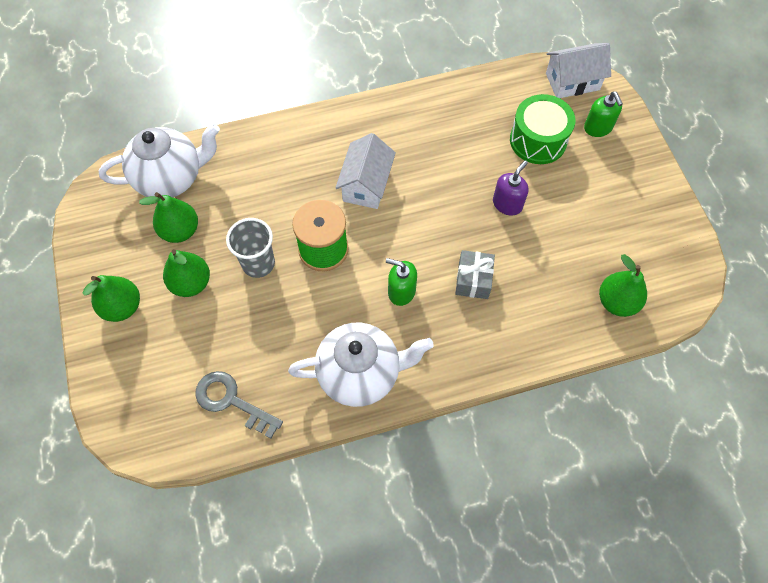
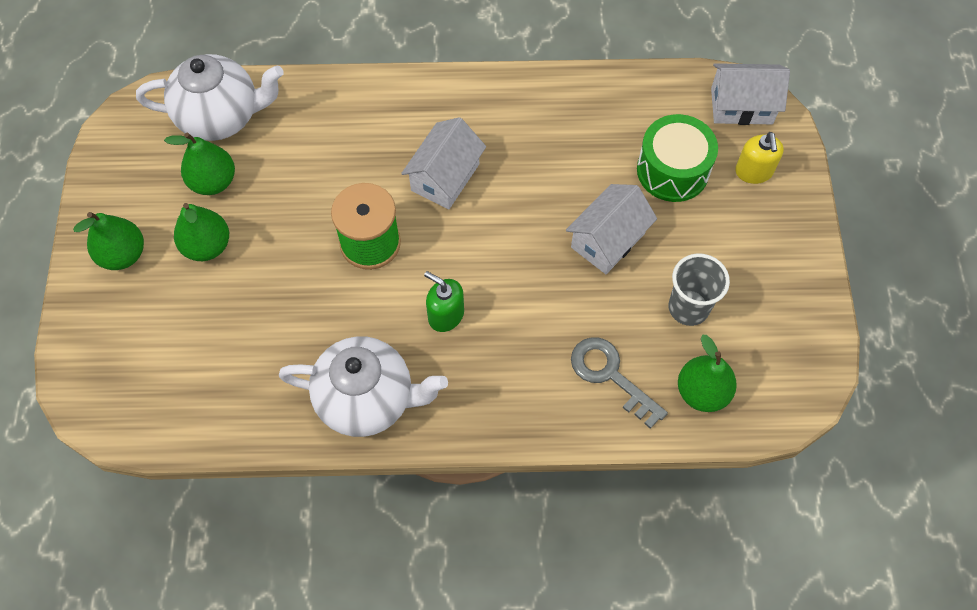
camera: 15 degrees right, 0 degrees up
(232, 401) = (212, 393): grey key -> grey key (610, 376)
(258, 263) = (290, 241): grey cup -> grey cup (688, 308)
(473, 280) = (535, 322): grey gift -> none
(507, 204) = (608, 240): purple soap dispenser -> white house
(598, 128) = (754, 171): green soap dispenser -> yellow soap dispenser

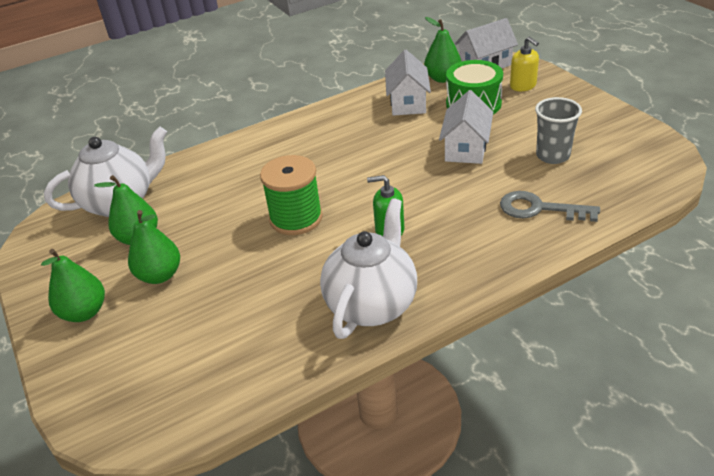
camera: 25 degrees left, 25 degrees down
(368, 399) = (372, 304): white teapot -> white teapot turned 45 degrees counterclockwise
(445, 177) = (323, 165): white house -> white house (408, 102)
(702, 392) = (608, 189): green pear -> green pear (442, 78)

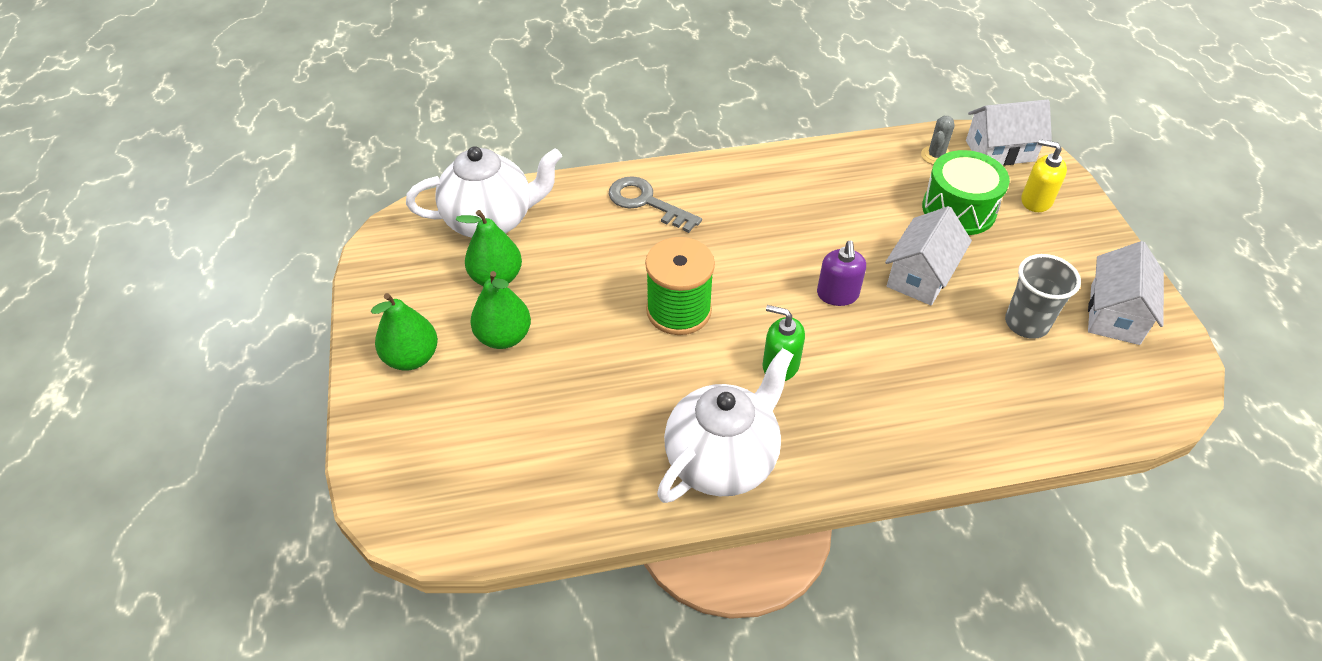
camera: 15 degrees right, 10 degrees up
(408, 102) = (876, 181): white house -> white house (1114, 314)
(412, 175) = (837, 294): none -> purple soap dispenser
(442, 78) = (936, 156): green pear -> grey cactus
(523, 86) = (1036, 200): yellow soap dispenser -> yellow soap dispenser turned 135 degrees clockwise
(539, 209) = (974, 397): grey key -> grey key (646, 202)

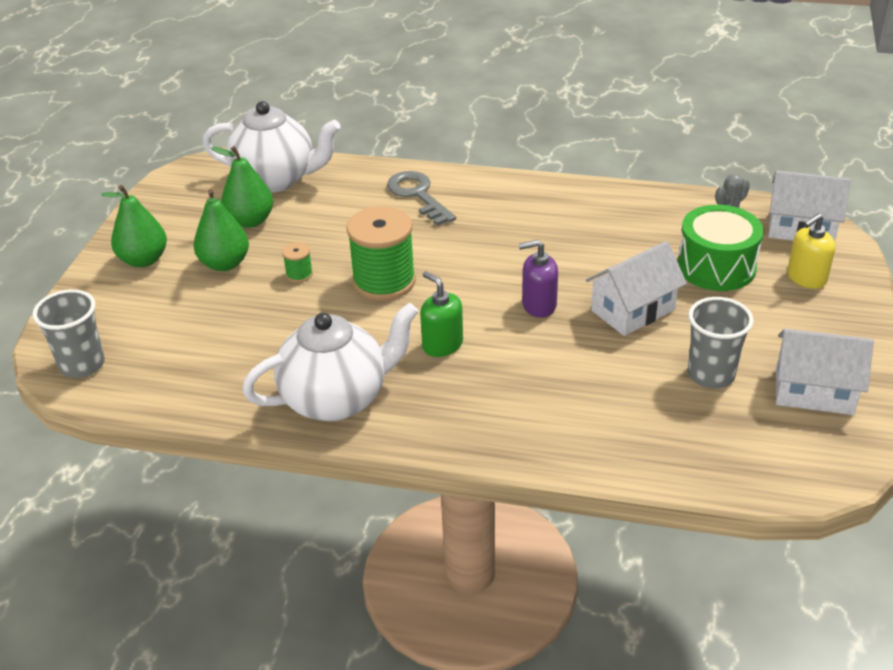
camera: 25 degrees right, 10 degrees down
(430, 509) = (82, 365): none -> grey cup
(589, 327) = (299, 274): none -> green spool
(837, 294) = (538, 305): purple soap dispenser -> purple soap dispenser turned 60 degrees clockwise
(1036, 200) = (806, 278): yellow soap dispenser -> yellow soap dispenser turned 90 degrees counterclockwise
(1114, 314) = (814, 391): white house -> white house turned 60 degrees clockwise

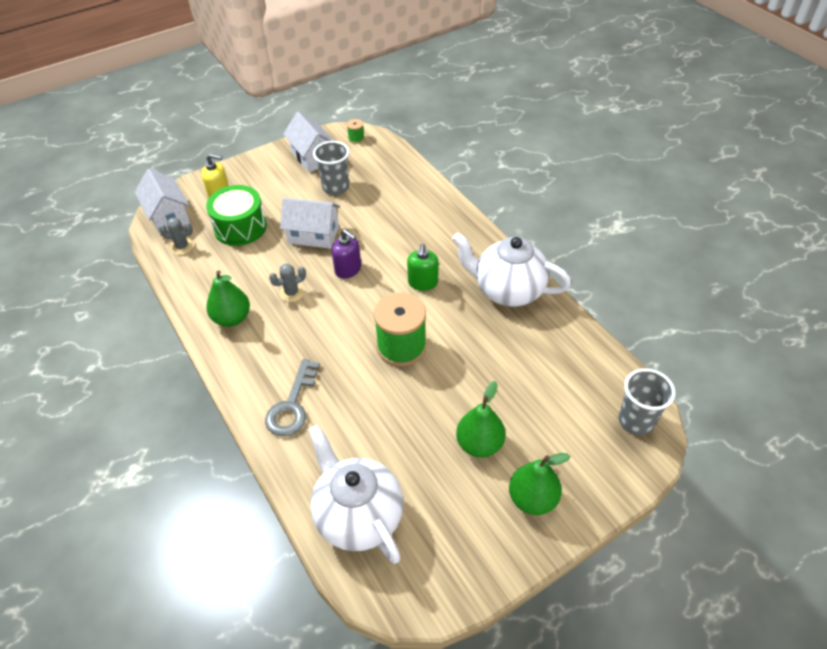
camera: 135 degrees left, 10 degrees up
(250, 221) = (423, 478): green pear -> green pear (232, 318)
(299, 274) = (442, 393): green spool -> green spool (356, 139)
(555, 253) = (291, 293): none -> grey cactus

